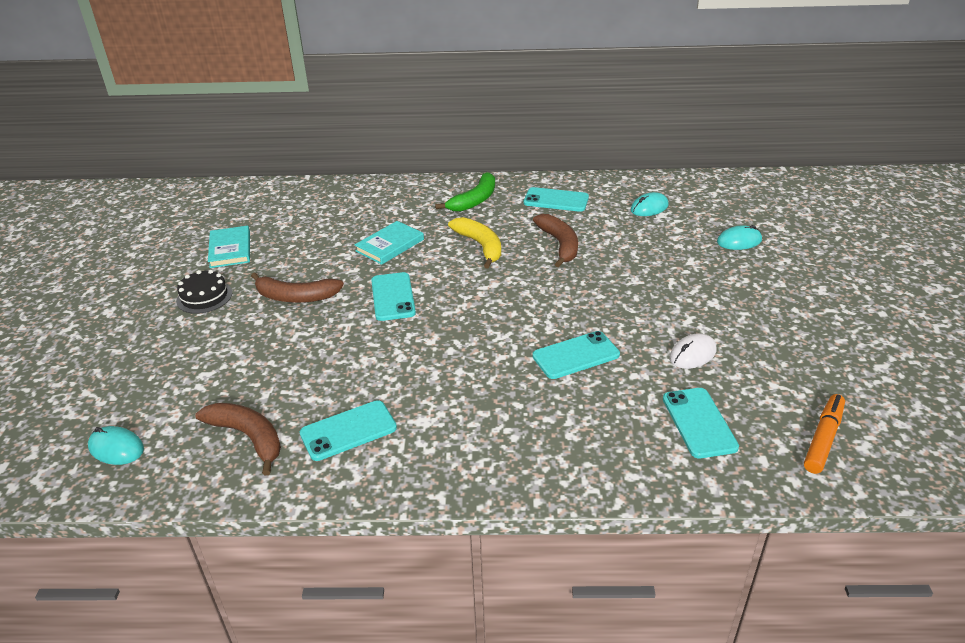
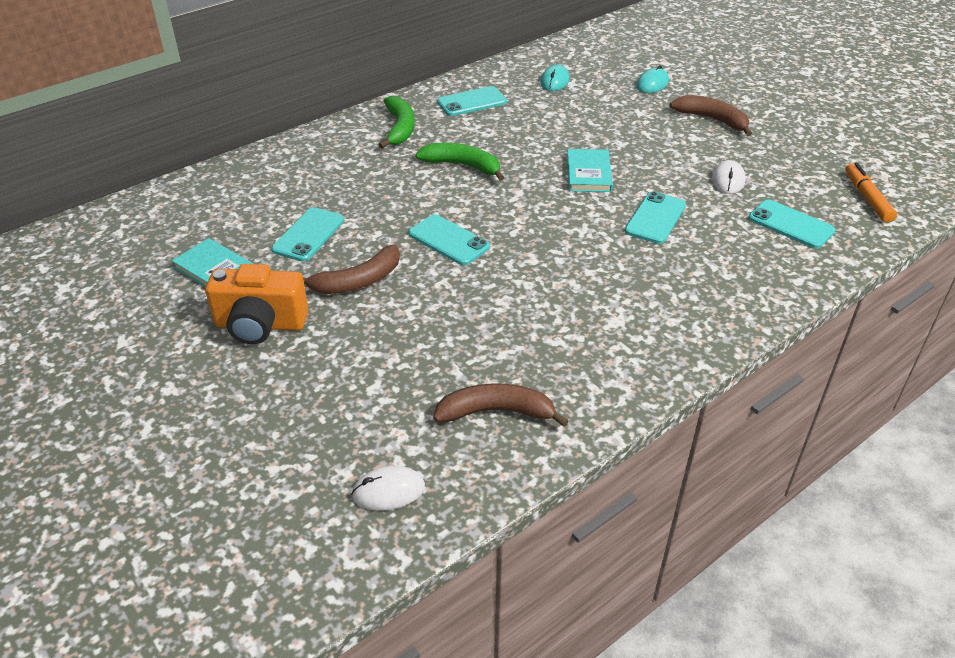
camera: 40 degrees left, 5 degrees up
(116, 448) = (388, 491): turquoise mouse -> white mouse
(204, 297) = (260, 325): black cake -> orange camera
(348, 430) = (570, 360): turquoise phone -> turquoise phone (308, 235)
(390, 245) = (379, 198): turquoise book -> turquoise book (588, 173)
(480, 246) = (462, 166): yellow banana -> green banana
(559, 244) = (526, 138): brown banana -> brown banana (712, 119)

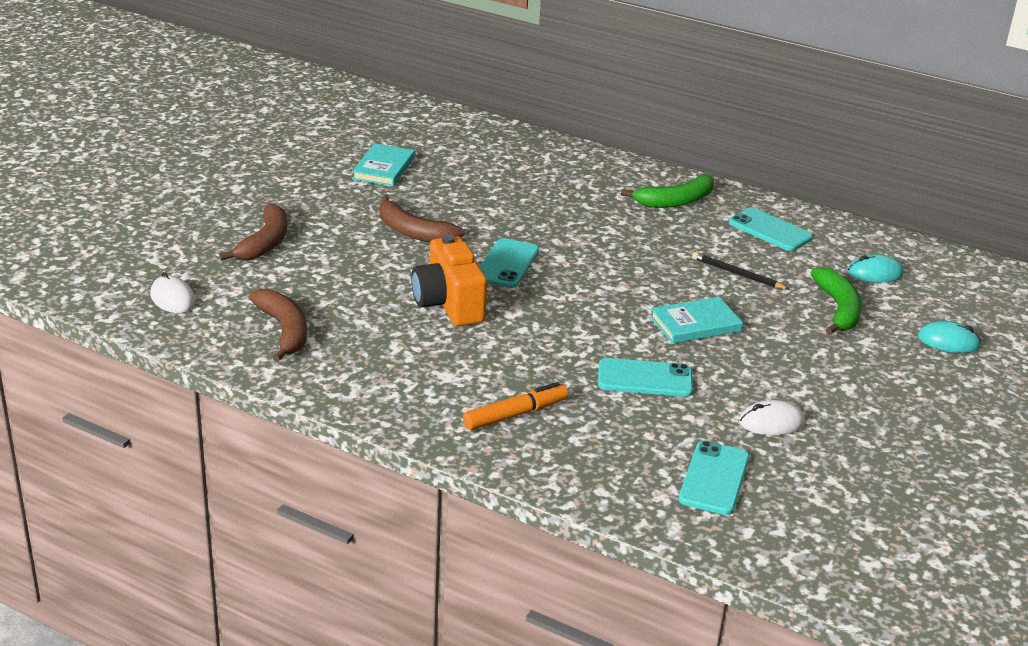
camera: 65 degrees right, 10 degrees down
(260, 325) = (329, 203): orange camera -> orange camera (449, 304)
(308, 235) = (461, 195): turquoise phone -> none
(462, 166) = (640, 248): green banana -> green banana (838, 309)
(527, 134) = (737, 274): none -> black pencil
(712, 119) = (907, 397): brown banana -> brown banana (265, 242)
(867, 198) = (832, 541): orange marker -> orange marker (515, 414)

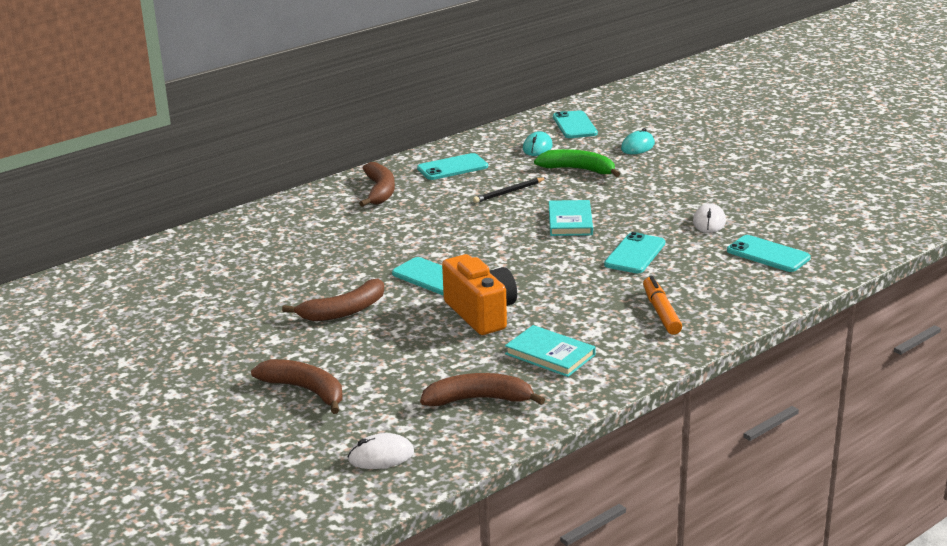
camera: 65 degrees left, 5 degrees down
(383, 168) = (206, 307): turquoise book -> turquoise book (550, 354)
(449, 304) = (481, 313): orange camera -> orange camera turned 120 degrees counterclockwise
(676, 201) = (380, 191): green banana -> brown banana
(966, 288) = (574, 125): none -> turquoise phone

